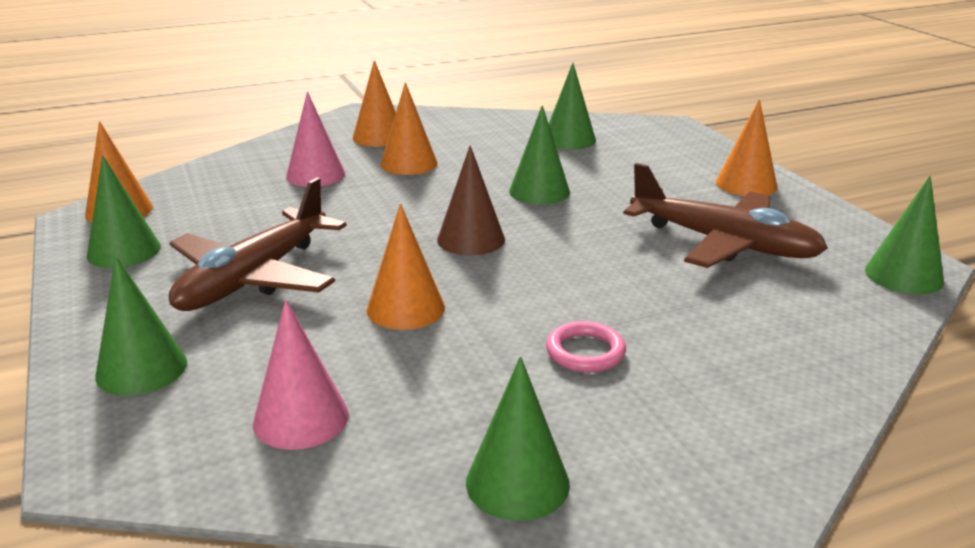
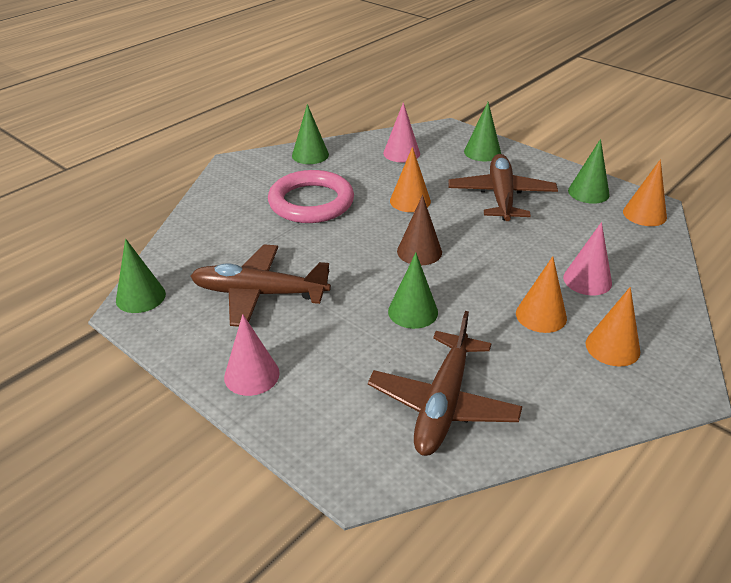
camera: 155 degrees right, 10 degrees up
(569, 139) = (443, 404): green cone -> brown plane
(585, 352) = (311, 202): pink ring -> pink ring, size x2.23
(746, 184) = (251, 375): orange cone -> pink cone

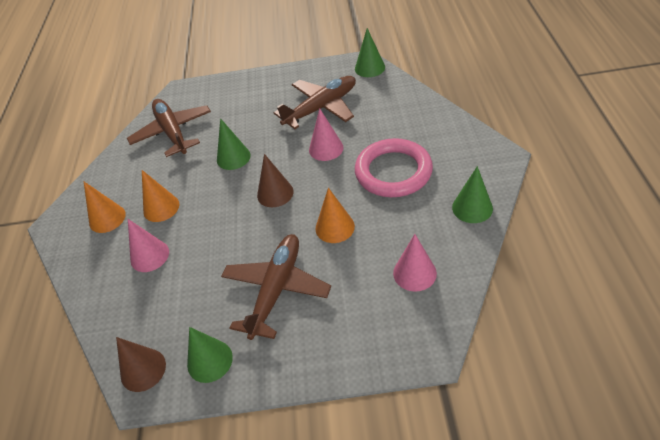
camera: 140 degrees right, 10 degrees up
(251, 375) = (267, 84): pink cone -> pink cone (326, 148)
(482, 152) = (354, 339): green cone -> none
(501, 196) = (276, 290): brown plane -> brown plane turned 120 degrees counterclockwise
(644, 214) = (143, 370): orange cone -> brown cone

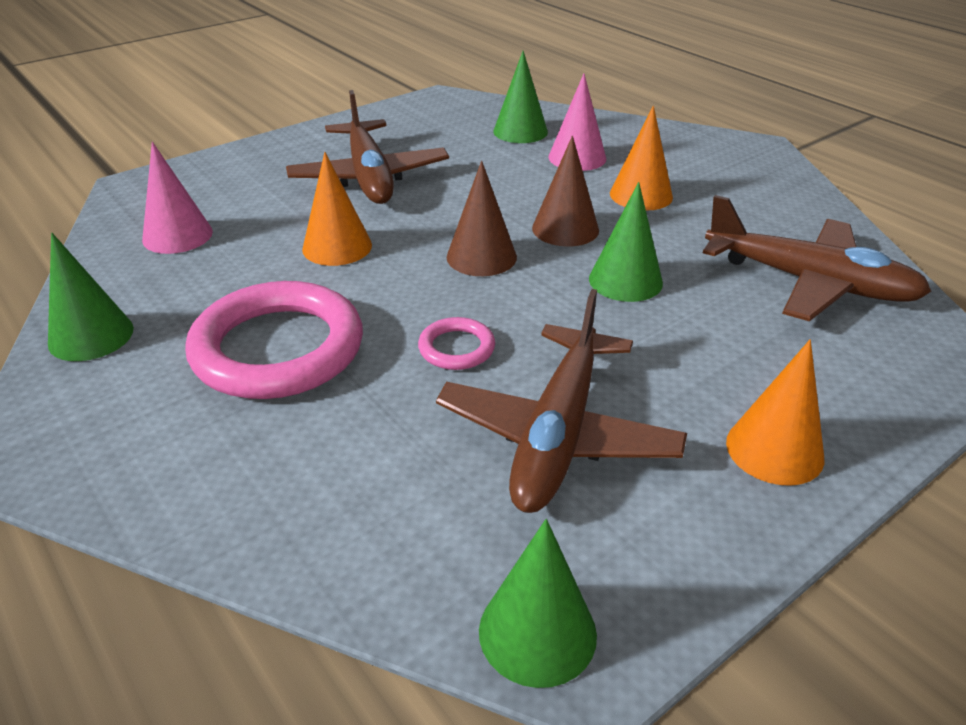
camera: 140 degrees right, 10 degrees down
(107, 218) = (698, 167): orange cone -> orange cone (774, 450)
(143, 370) = (457, 105): brown cone -> brown cone (565, 229)
(209, 361) = (394, 123): green cone -> green cone (520, 131)
(326, 148) = (456, 348): pink cone -> pink ring

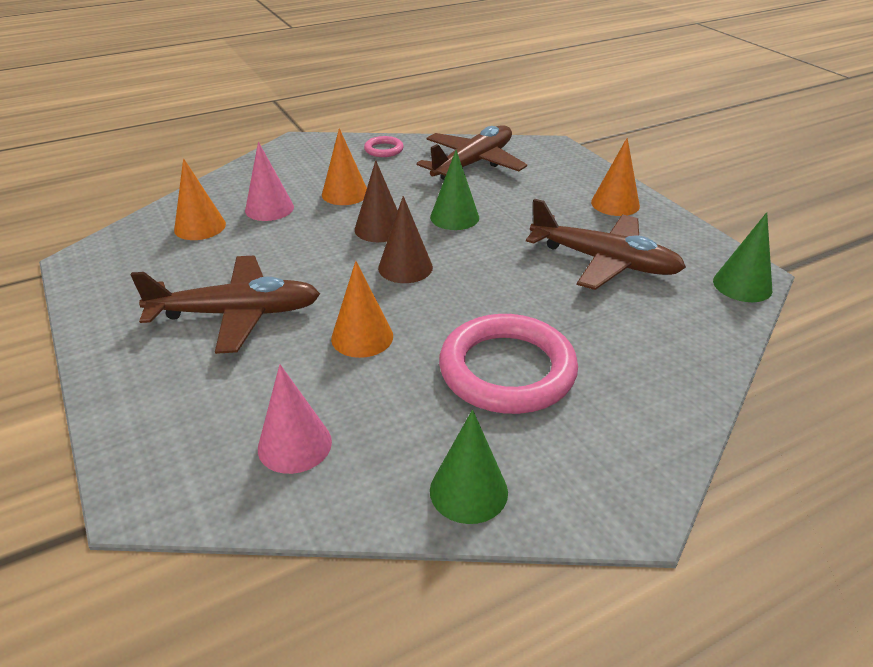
camera: 80 degrees left, 0 degrees up
(456, 348) = (518, 288): pink ring -> pink ring (384, 149)
(520, 131) = (200, 227): green cone -> orange cone

